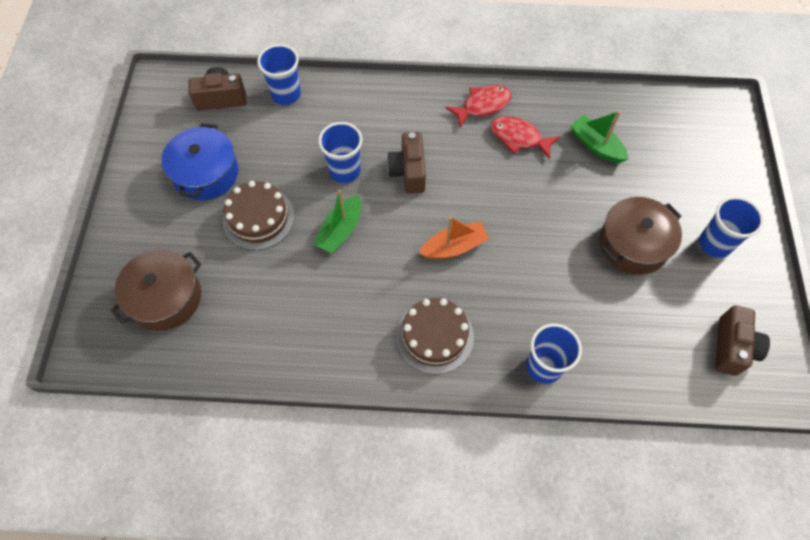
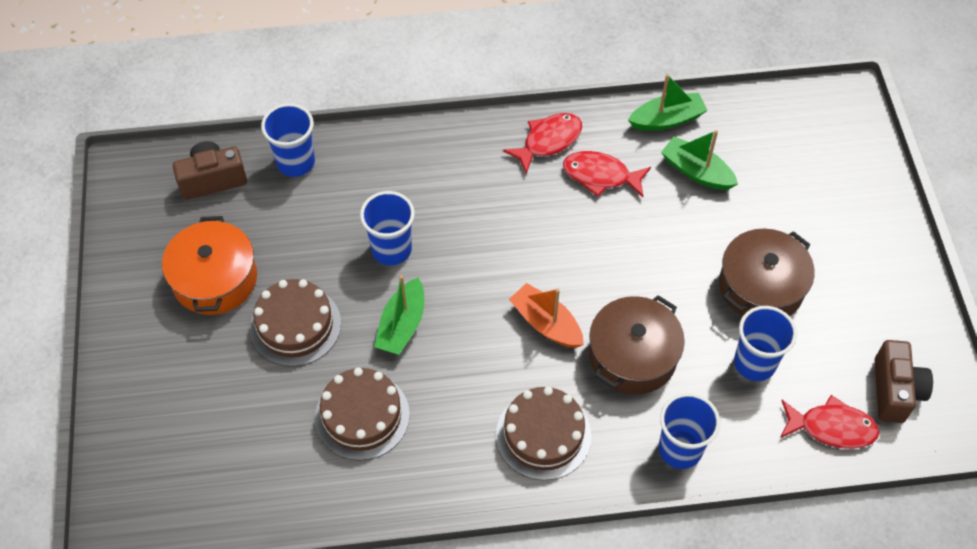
camera: 10 degrees left, 5 degrees down
(165, 298) = (200, 442): brown pot -> brown pot (632, 356)
(206, 173) = (215, 279): blue pot -> orange pot
(294, 297) = (362, 416): none -> brown cake
(408, 172) = (472, 239): brown camera -> none
(454, 247) = (546, 323): orange boat -> orange boat turned 105 degrees counterclockwise
(579, 102) = (667, 119): none -> green boat
(674, 370) = (832, 428): none -> red fish
(715, 243) = (857, 271): blue cup -> blue cup (754, 363)

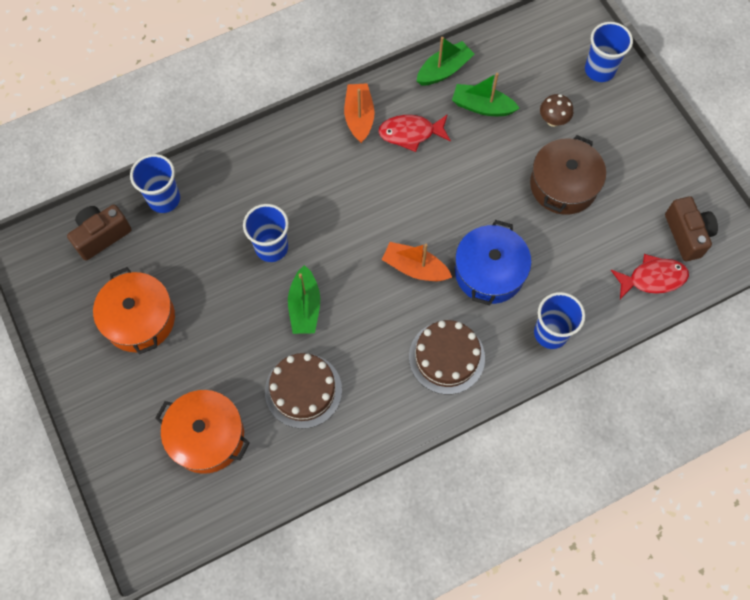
camera: 20 degrees left, 10 degrees up
(233, 429) = (207, 436): none -> orange pot
(295, 325) = (221, 335): brown cake -> none
(548, 141) = (359, 117): red fish -> orange boat
(632, 356) = (489, 272): brown pot -> blue pot
(754, 363) = (580, 247): blue cup -> blue cup (599, 70)
(776, 212) = (553, 121): none -> brown mushroom

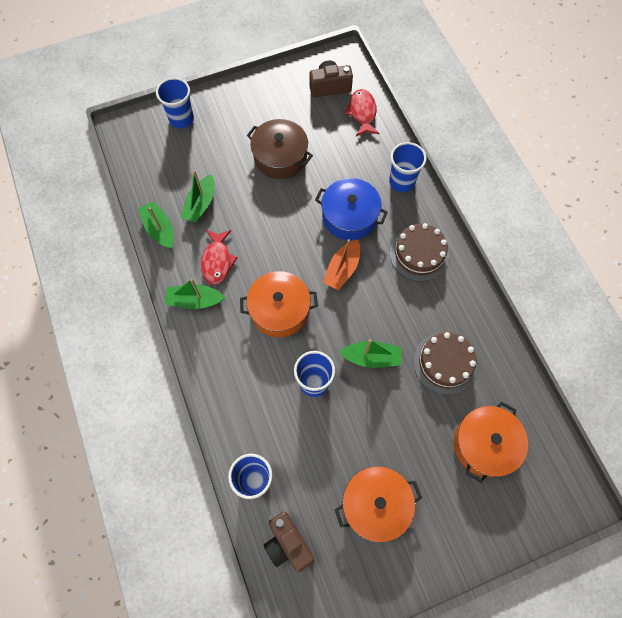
camera: 85 degrees left, 0 degrees up
(355, 204) = (279, 310): none -> orange pot
(359, 117) = (194, 301): orange boat -> green boat
(553, 121) = (222, 156): brown mushroom -> none

